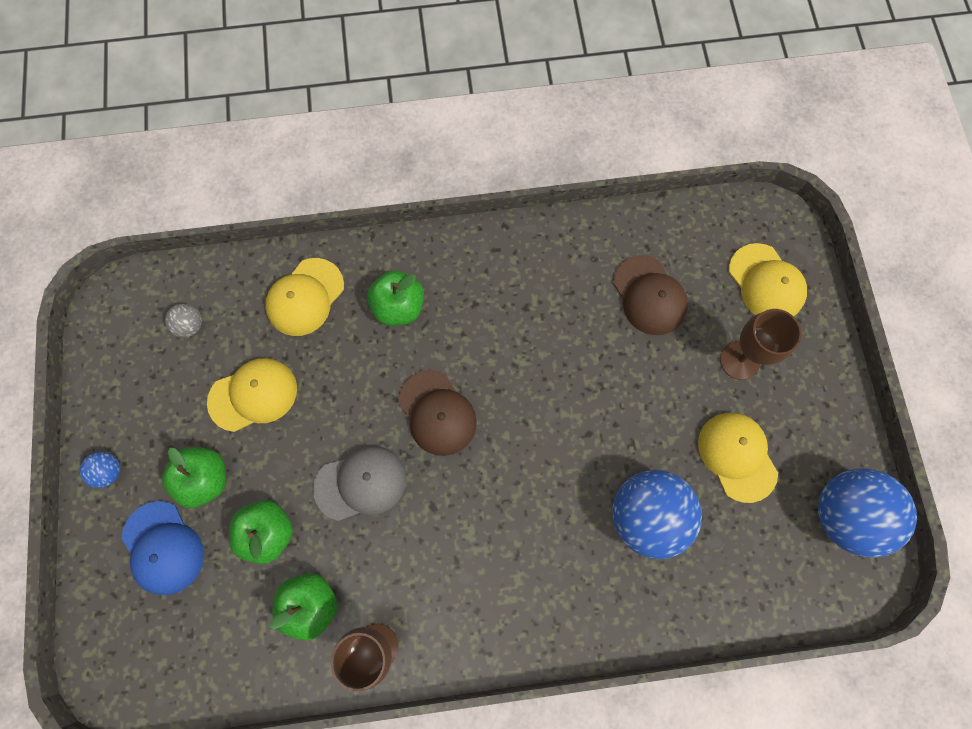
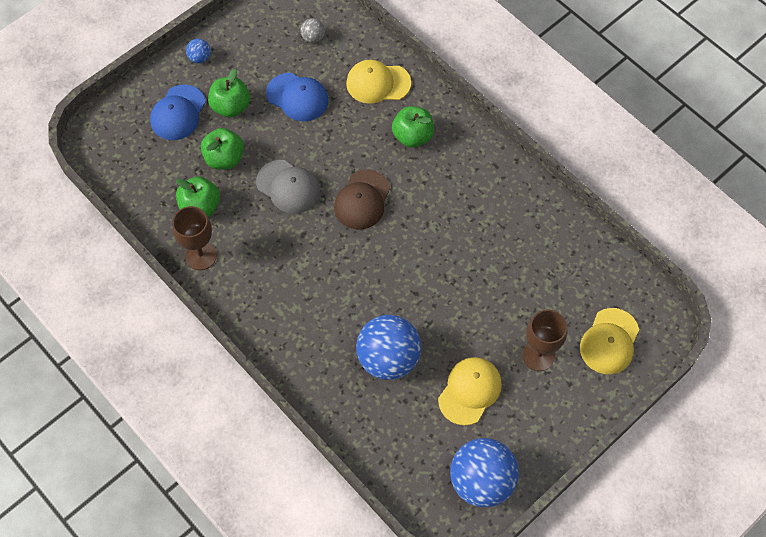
camera: 55 degrees right, 10 degrees down
(253, 395) = (297, 97): yellow cap -> blue cap
(649, 295) = (539, 274): brown cap -> none

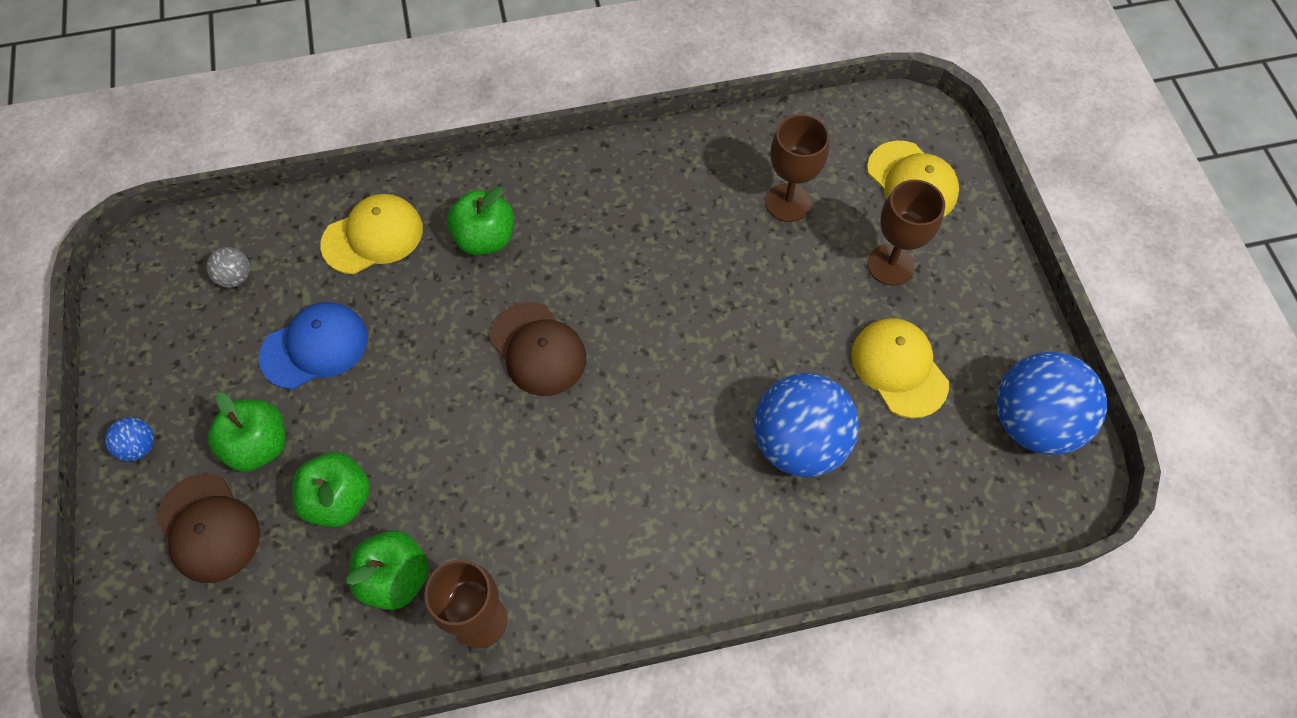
camera: 60 degrees left, 0 degrees up
(178, 113) = (209, 528): blue cap -> brown cap
(288, 187) = (450, 434): grey cap -> none
(378, 83) = (373, 236): yellow cap -> yellow cap turned 150 degrees counterclockwise
(544, 278) = (788, 203): none -> brown goblet

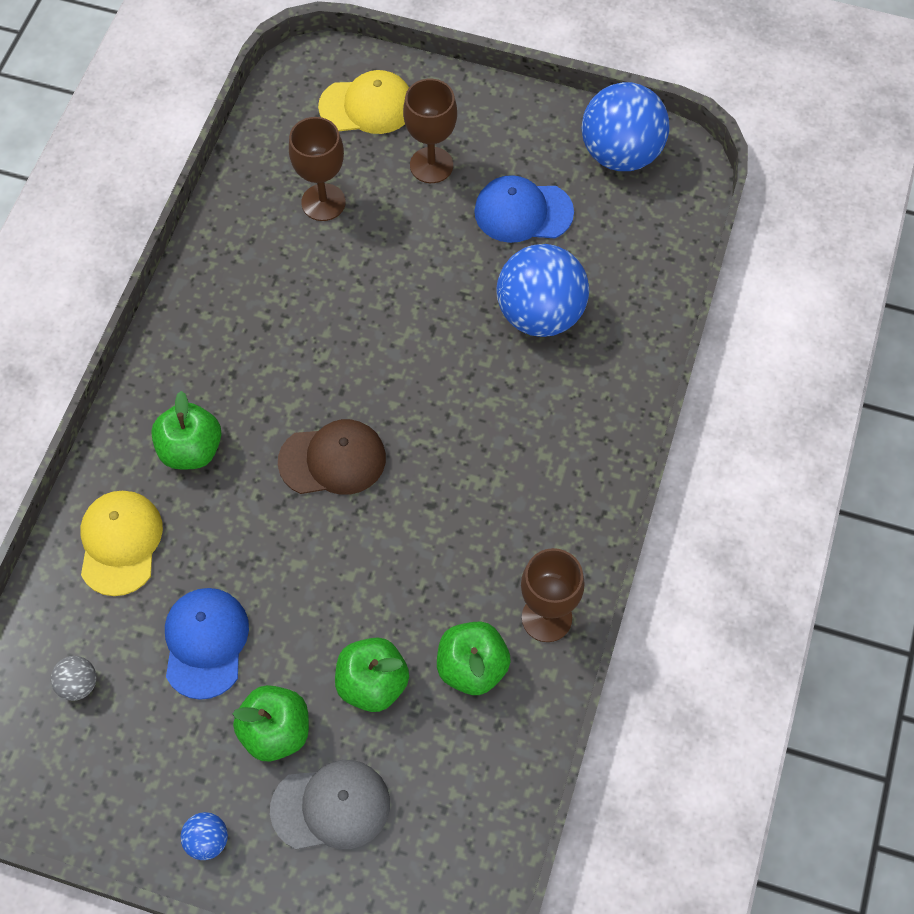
camera: 60 degrees left, 0 degrees up
(209, 528) = (331, 806): brown cap -> grey cap
(899, 368) = (523, 212): yellow cap -> blue cap

